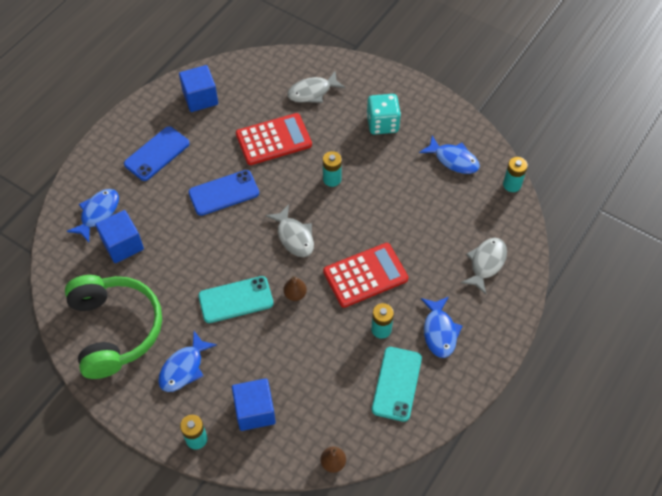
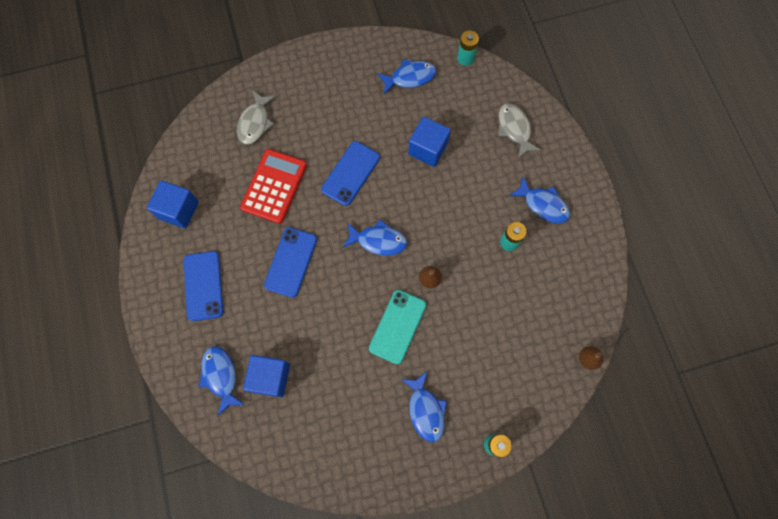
camera: 50 degrees left, 15 degrees up
(115, 330) = (346, 440): green headphones -> none
(255, 411) = (504, 383): blue cube -> blue cube (428, 149)
(294, 237) = (378, 241): grey fish -> blue fish
(332, 179) = (350, 173): turquoise battery -> blue phone
(365, 275) = (455, 217): red calculator -> none
(382, 124) = (333, 98): turquoise dice -> none
(396, 384) = (560, 266): turquoise phone -> none

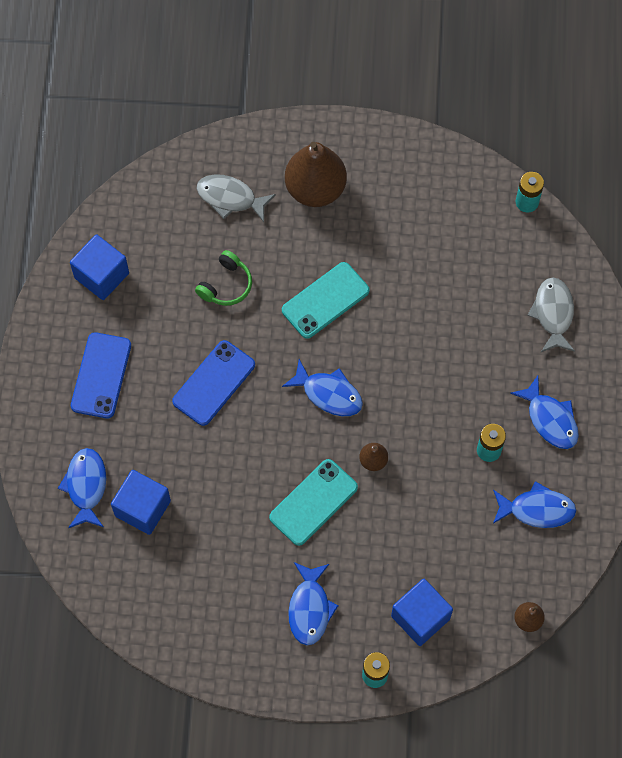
camera: 20 degrees right, 5 degrees down
(255, 123) = (230, 198): grey fish -> grey fish turned 75 degrees clockwise
(274, 186) = (226, 285): red calculator -> green headphones
(314, 96) = (315, 189): none -> brown pear
(350, 173) = (325, 300): blue phone -> turquoise phone
(410, 77) = (445, 204): blue fish -> blue fish (537, 509)
(428, 149) = (433, 302): blue cube -> blue cube (420, 617)

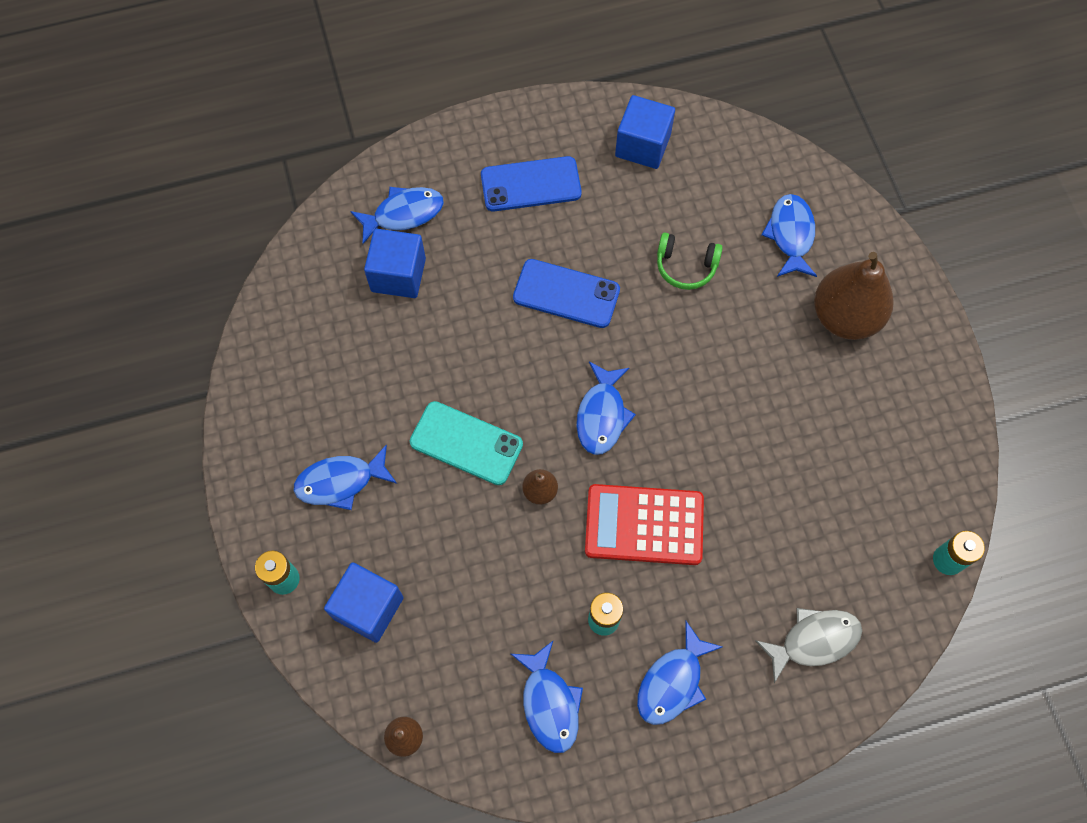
camera: 70 degrees right, 0 degrees up
(230, 198) = (790, 235): grey fish -> blue fish
(325, 300) = (713, 373): turquoise phone -> none
(427, 395) = (644, 525): none -> red calculator

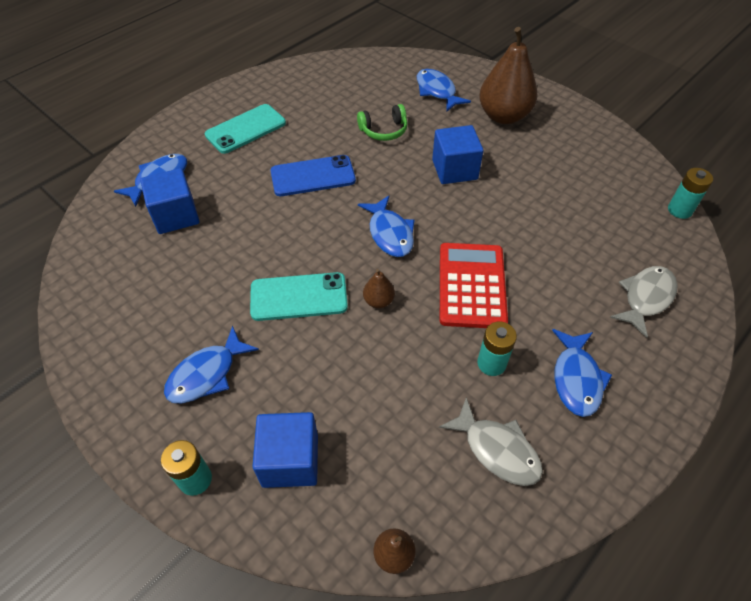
camera: 30 degrees left, 15 degrees down
(531, 184) = (245, 129): blue phone -> turquoise phone
(549, 703) = (497, 449): blue fish -> grey fish
(642, 145) = (309, 84): blue cube -> blue cube (454, 169)
(644, 525) = (471, 285): red calculator -> red calculator turned 120 degrees clockwise

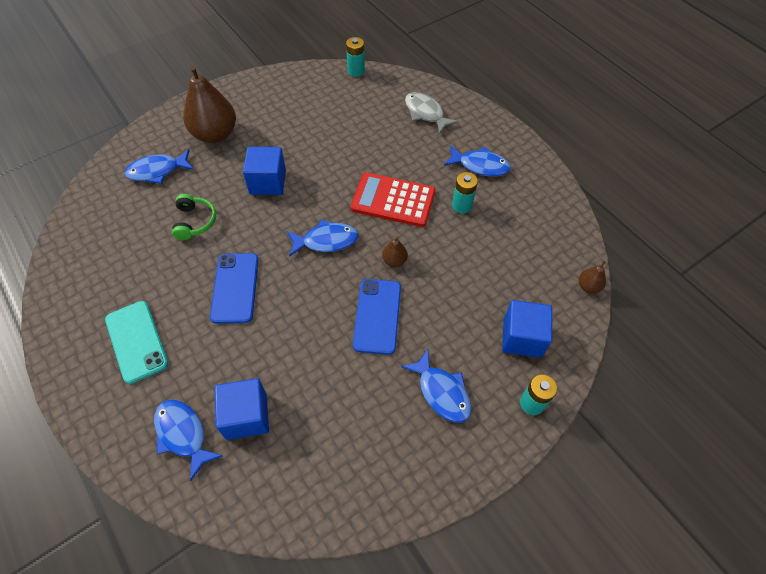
camera: 80 degrees left, 5 degrees up
(299, 297) = (377, 316): turquoise phone -> blue phone
(497, 449) = (524, 218): grey fish -> none

